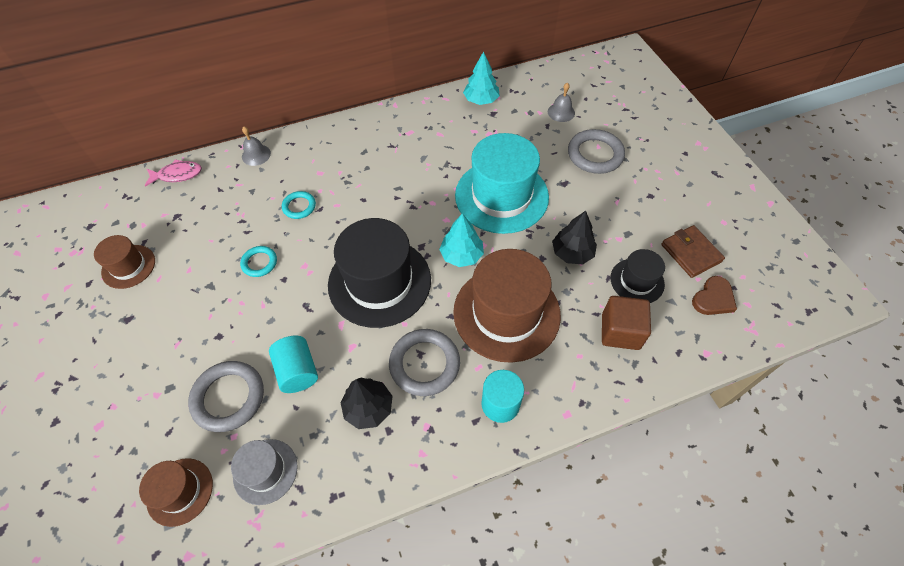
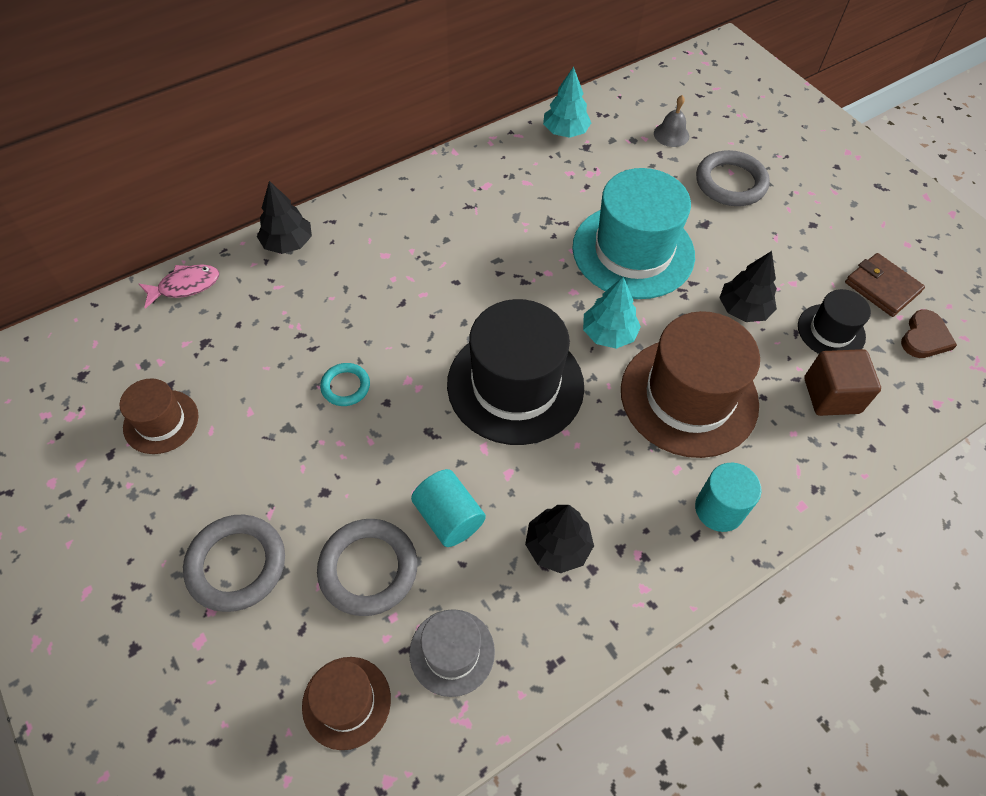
camera: 15 degrees left, 0 degrees up
(256, 155) = (287, 243): grey bell -> black tree
(299, 206) = (373, 304): turquoise ring -> none
(424, 364) = (609, 478): grey ring -> grey ring (236, 565)

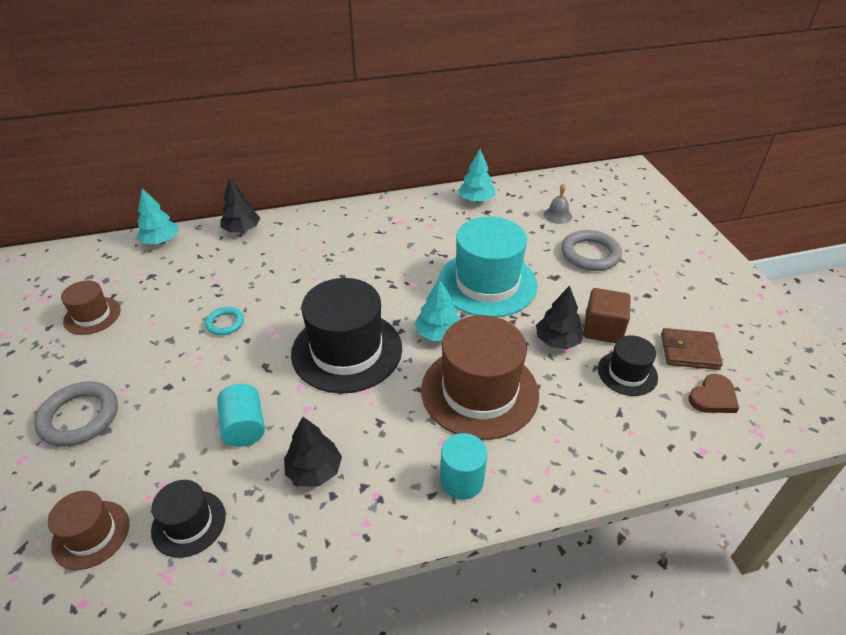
camera: 20 degrees right, 15 degrees down
(185, 286) = (161, 241): pink fish -> turquoise tree
(368, 569) = (165, 446): grey ring -> none
(452, 652) = (189, 523): grey hat -> black hat
(831, 395) = (605, 420): brown cube -> brown cube (603, 329)
(882, 287) = (689, 351): brown wallet -> brown wallet turned 60 degrees counterclockwise

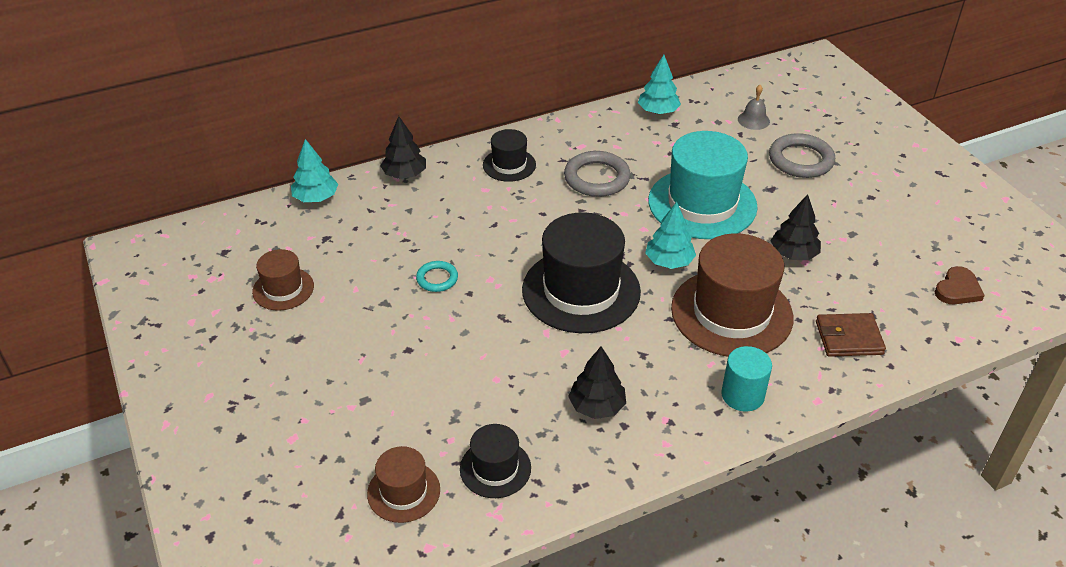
camera: 10 degrees left, 0 degrees up
(79, 417) = (329, 391): grey ring -> grey ring (597, 178)
(244, 427) = (508, 377): turquoise cylinder -> none
(603, 329) = (835, 237): brown cube -> none
(627, 373) = (871, 277): black hat -> black hat (509, 165)
(689, 351) = (925, 249): brown wallet -> brown wallet (848, 338)

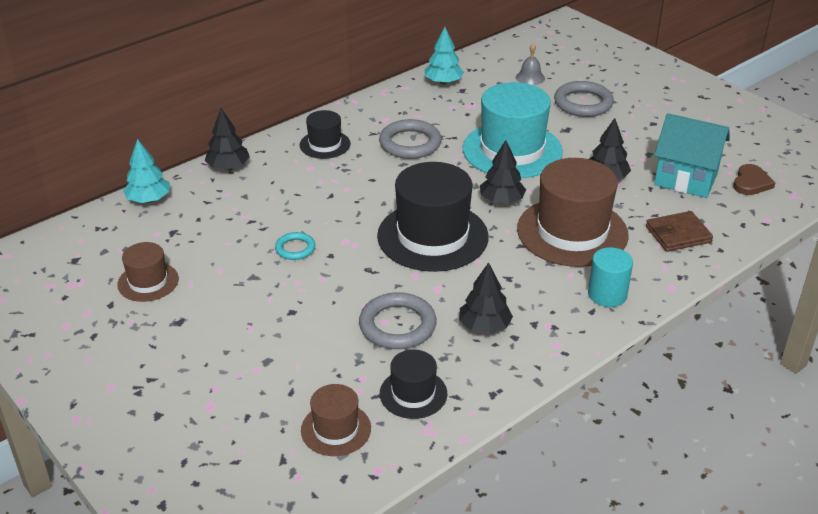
camera: 15 degrees left, 5 degrees down
(508, 387) = (397, 325): none -> grey ring
(669, 261) = (501, 200): turquoise tree -> black tree
(883, 272) = (686, 179): none -> turquoise house

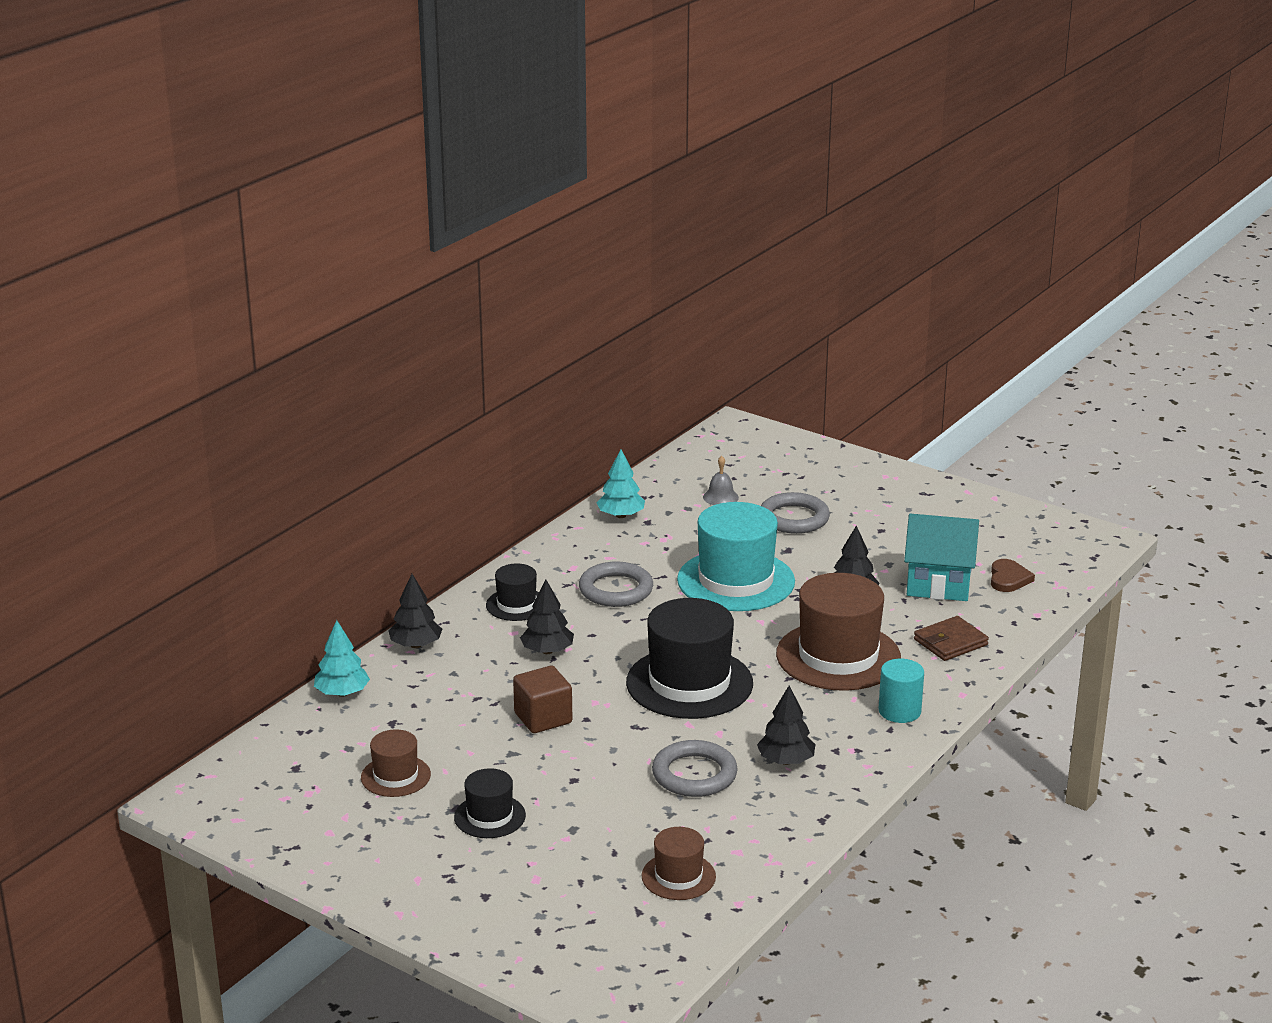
camera: 15 degrees left, 10 degrees down
(295, 248) = (543, 718): turquoise ring -> brown cube
(413, 393) = (741, 833): black hat -> black hat (489, 816)
(501, 200) = (748, 635): black tree -> black tree (547, 651)

